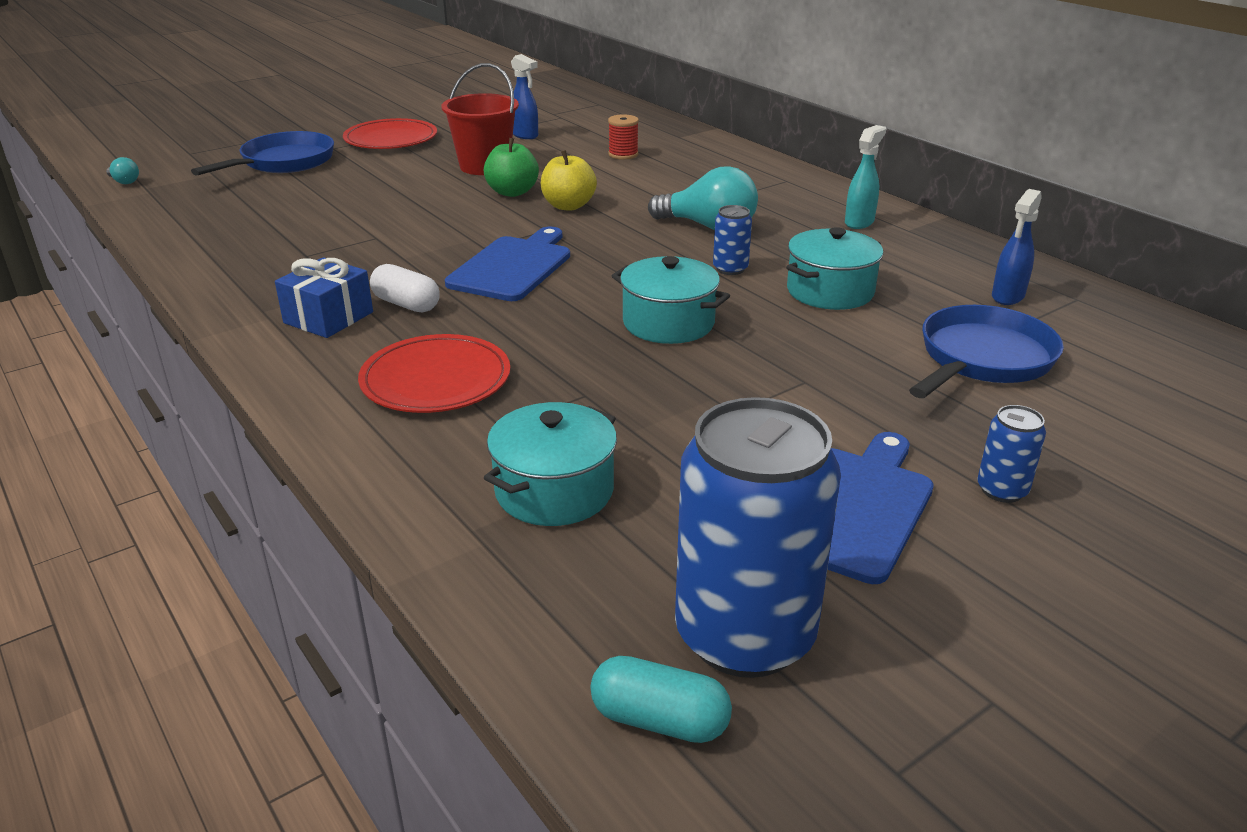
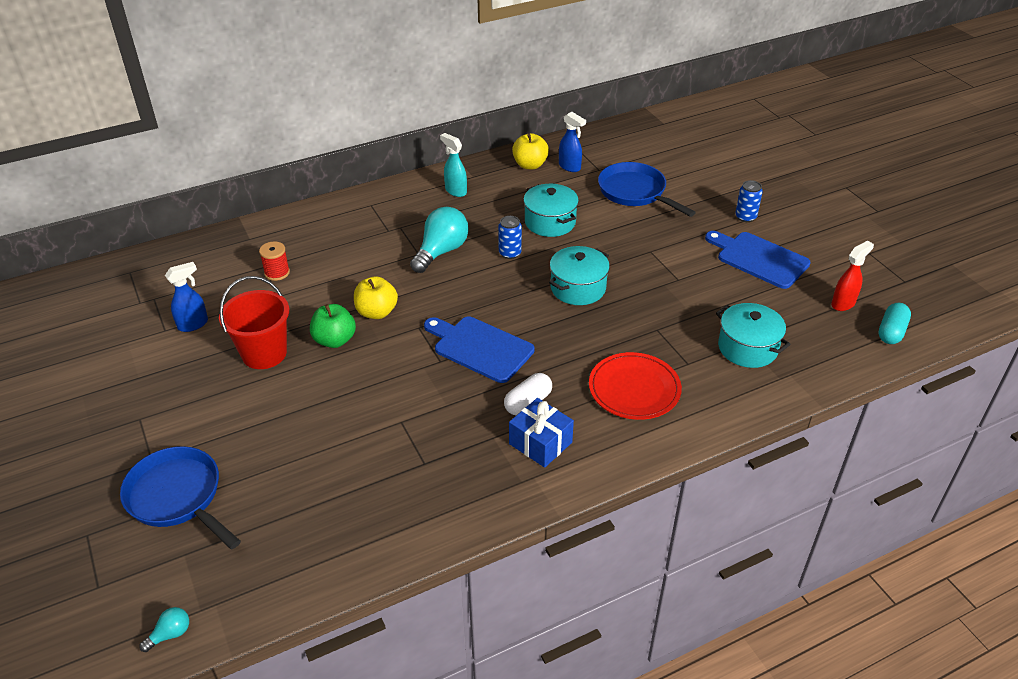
camera: 80 degrees left, 10 degrees up
(391, 139) = (149, 416): red plate -> none
(744, 635) = (843, 303): blue can -> red spray bottle
(980, 265) = (530, 165): none -> yellow apple

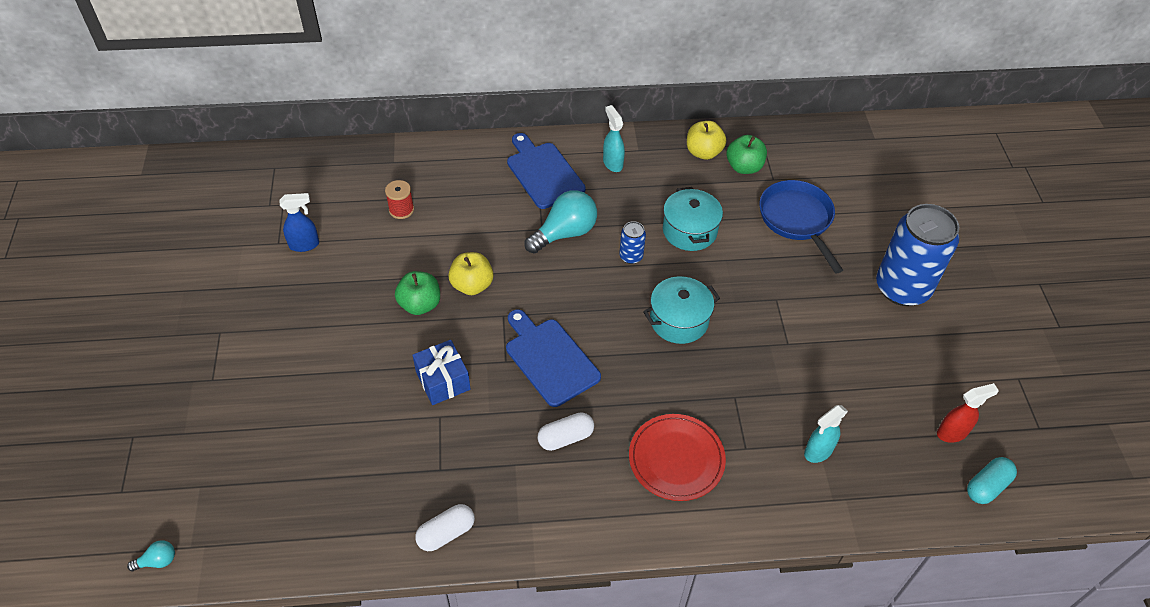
camera: 20 degrees right, 10 degrees up
(178, 497) = (218, 426): blue pan -> none
(264, 353) = (352, 298): red bucket -> none
(458, 512) = (446, 533): none -> white capsule
(540, 443) = (556, 487): blue gift -> blue gift (443, 380)
(570, 167) = (744, 167): blue spray bottle -> green apple
(745, 217) = (902, 288): blue can -> blue can, size x2.32
(747, 348) = (818, 451): turquoise pot -> turquoise spray bottle
(759, 259) = (889, 346): blue cutting board -> blue cutting board (543, 173)

